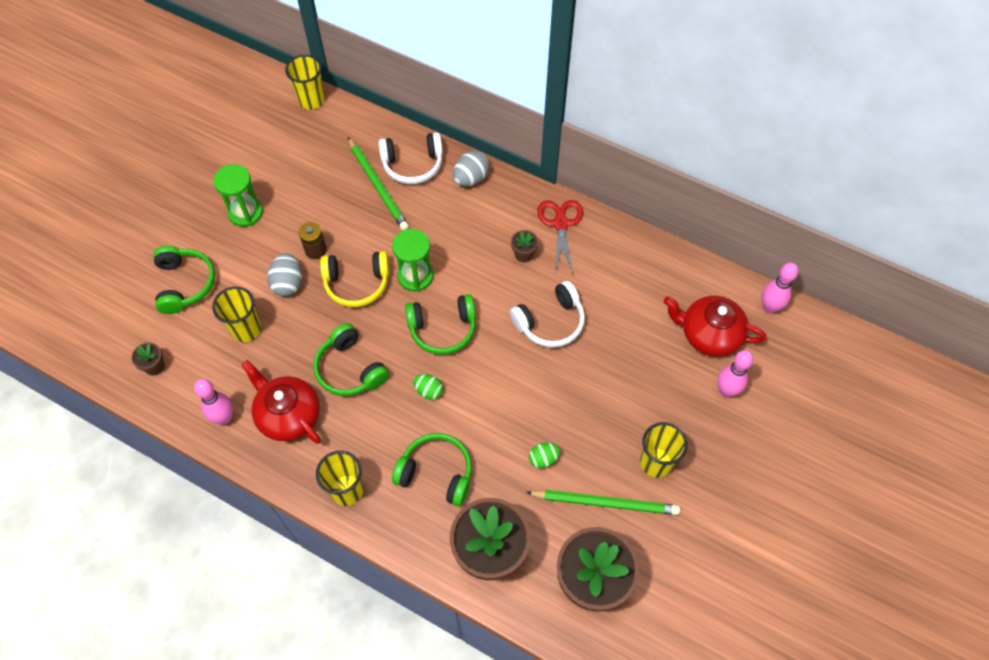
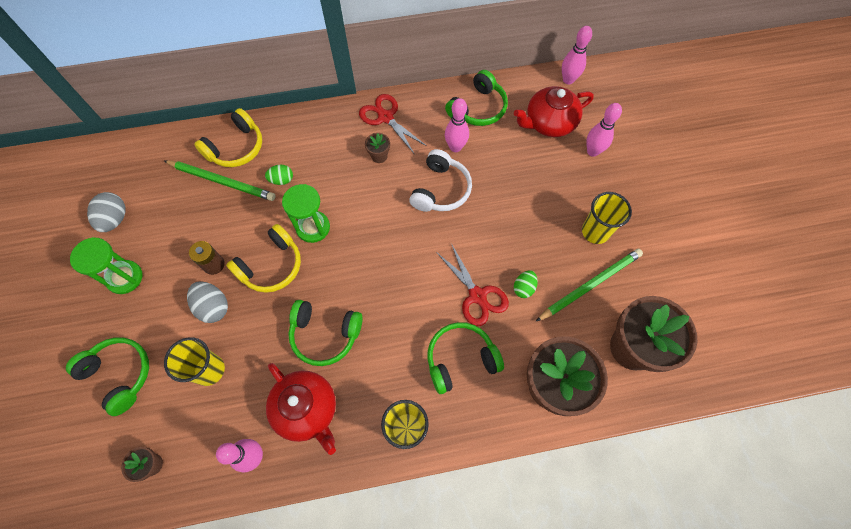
camera: 40 degrees left, 5 degrees up
(288, 415) = (307, 409): red teapot -> red teapot turned 135 degrees counterclockwise
(311, 100) = (106, 153): yellow cup -> none
(413, 164) = (236, 147): white headphones -> yellow headphones
(429, 391) = (400, 304): green egg -> green egg (282, 180)
(443, 329) = (369, 251): green headphones -> green headphones (478, 108)
(471, 178) = (291, 129): grey egg -> grey egg (115, 219)
(498, 434) = (477, 296): none -> red scissors
(598, 294) = (455, 147): none -> pink bowling pin

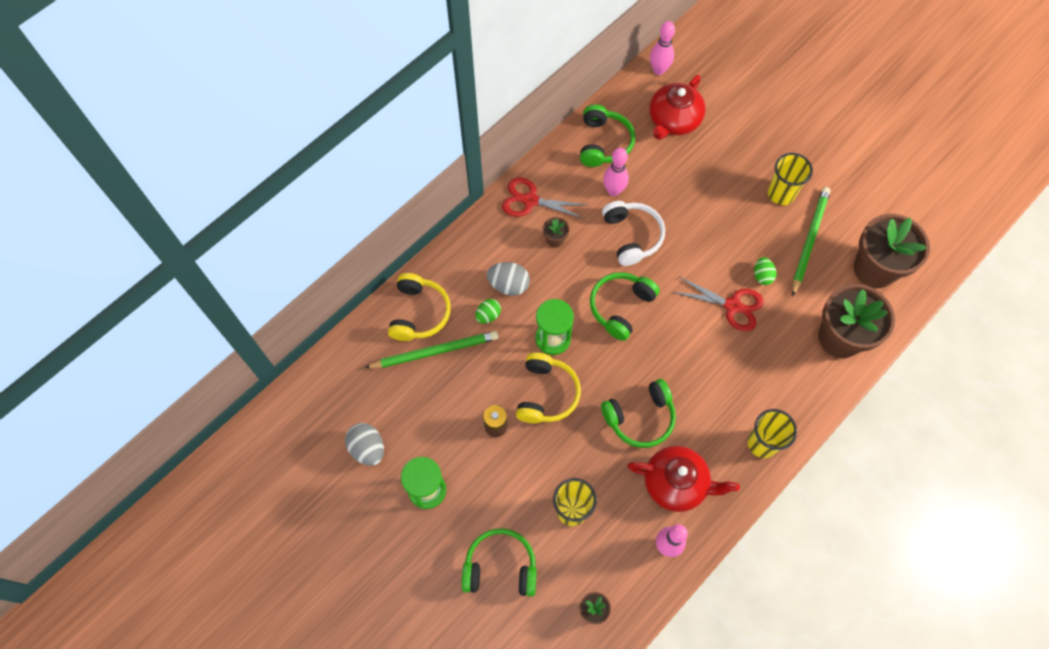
camera: 35 degrees left, 0 degrees up
(213, 307) = (528, 460): grey egg -> grey egg (508, 285)
(460, 359) = (759, 364): green headphones -> green headphones (621, 307)
(592, 151) = (728, 125): pink bowling pin -> none

